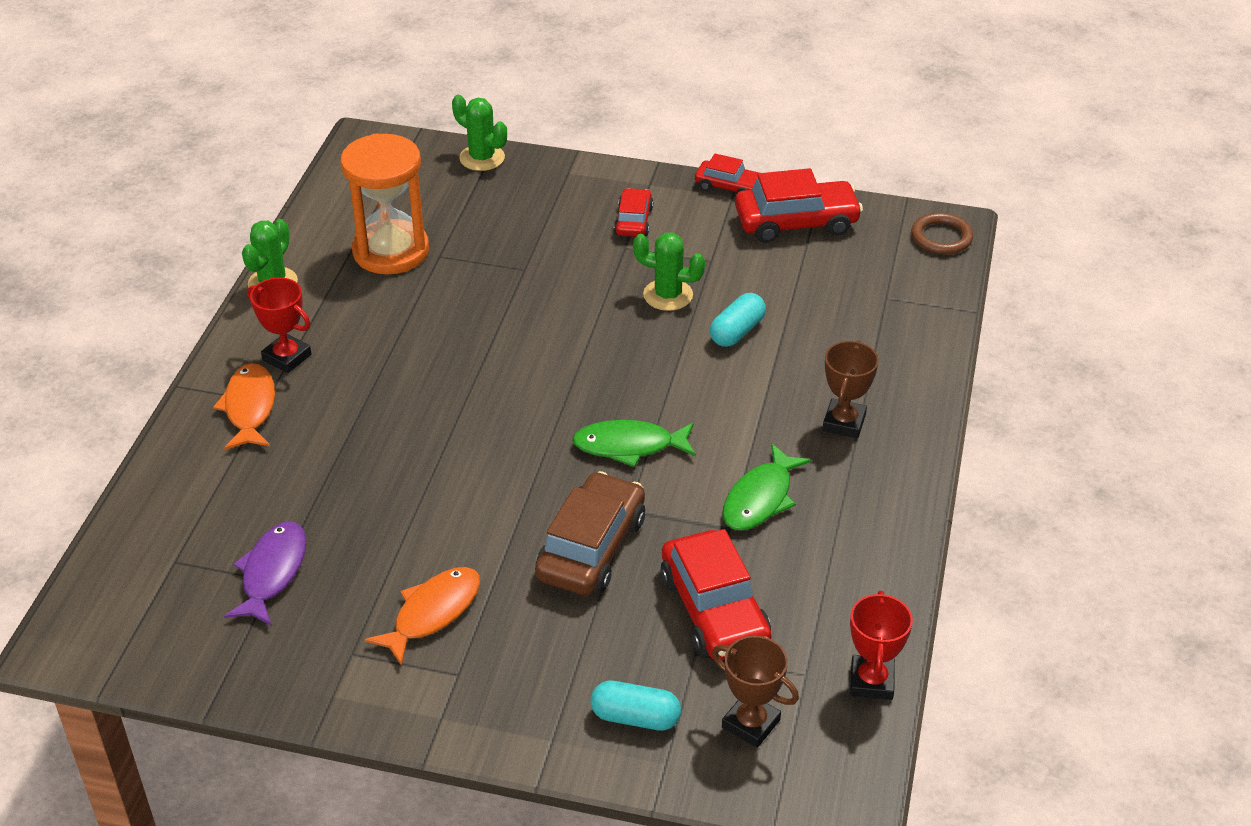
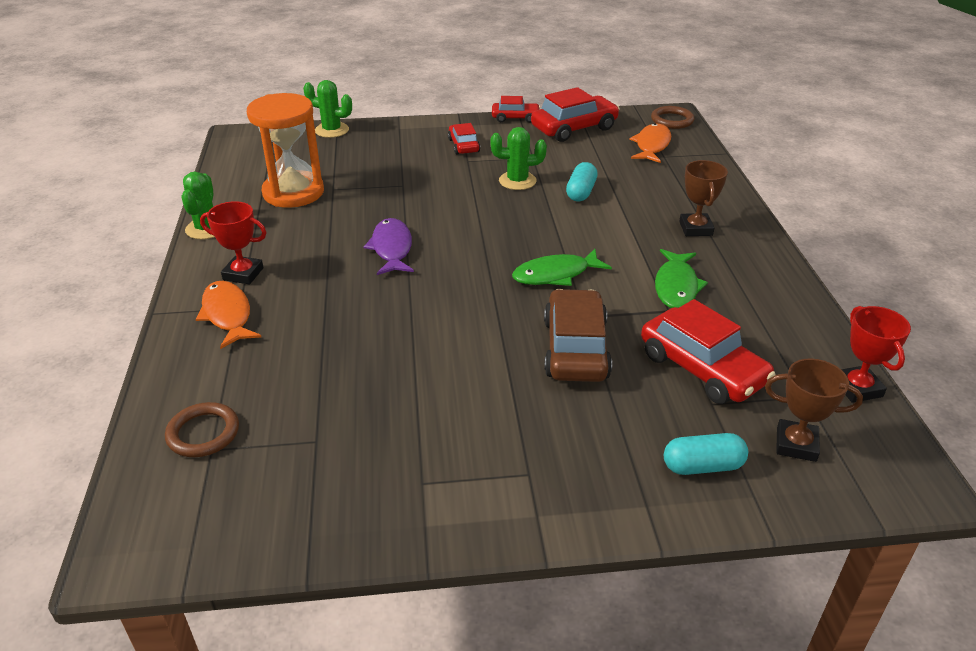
camera: 20 degrees left, 5 degrees down
(173, 542) = (203, 433): none -> brown ring
(272, 572) = (311, 435): purple fish -> purple fish (392, 248)
(432, 613) = (476, 430): orange fish -> orange fish (652, 145)

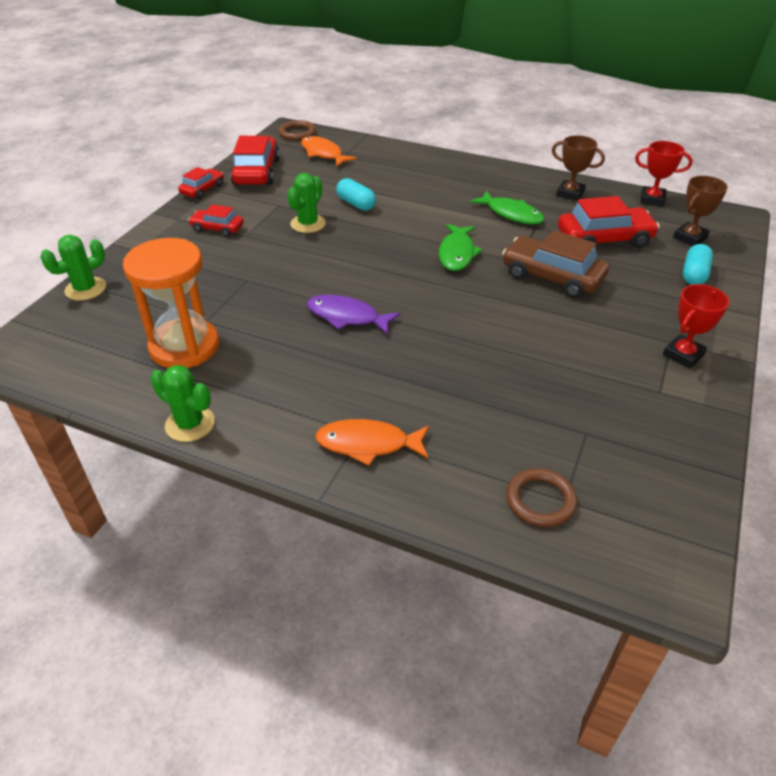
camera: 60 degrees left, 5 degrees up
(243, 274) = (305, 417): red trophy -> red trophy (683, 355)
(695, 228) = (450, 181): brown trophy -> brown trophy (570, 193)

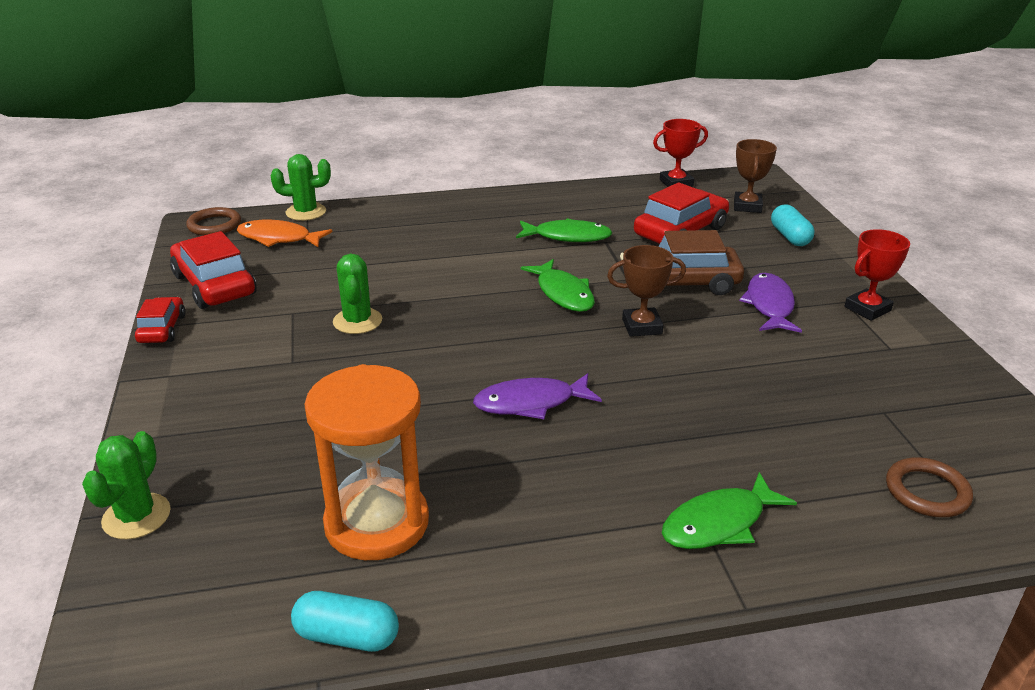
camera: 35 degrees left, 10 degrees down
(190, 424) = (500, 609): green cactus -> green cactus (306, 212)
(217, 228) = (243, 368): red car -> none
(356, 204) = (389, 280): turquoise capsule -> turquoise capsule (347, 636)
(368, 444) = (719, 523): orange fish -> green fish
(570, 193) = (598, 200): brown trophy -> brown trophy (642, 326)
(601, 320) = (769, 305): none -> purple fish
(683, 355) = (867, 309): red trophy -> red trophy turned 45 degrees clockwise

